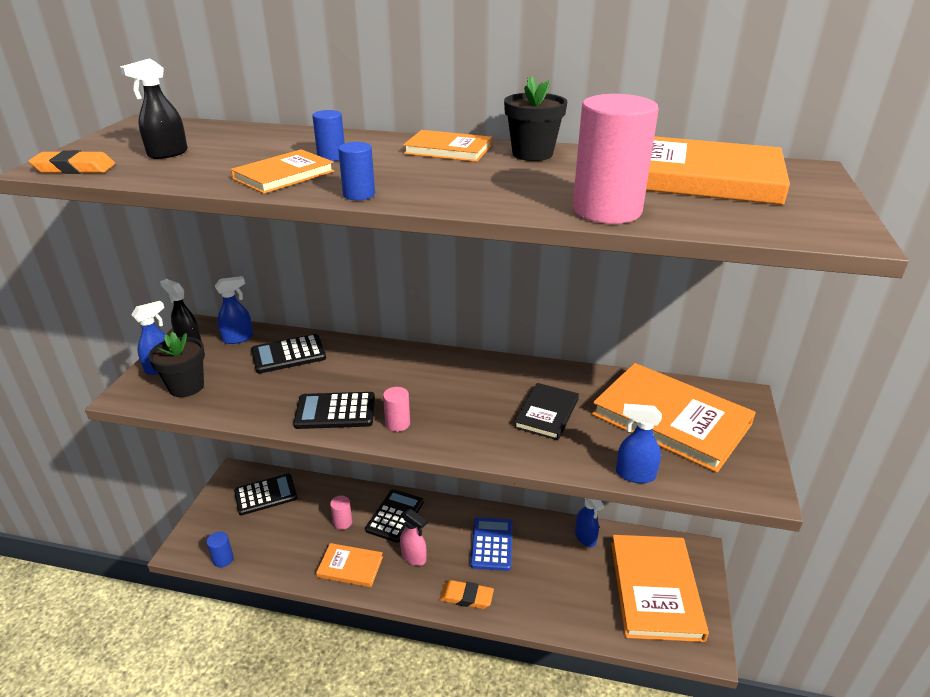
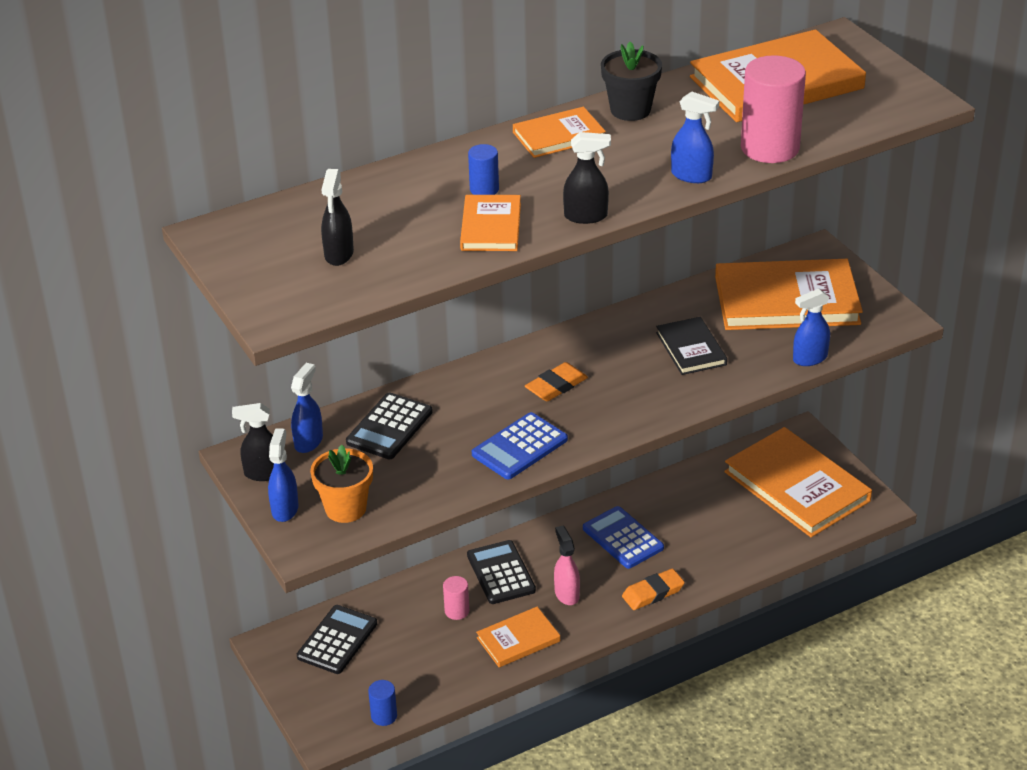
camera: 40 degrees left, 5 degrees up
(74, 168) = (301, 308): orange eraser -> orange eraser (556, 386)
(186, 387) = (345, 508): black flower pot -> orange flower pot
(335, 411) = (519, 447): black calculator -> blue calculator
(359, 194) = (586, 216): blue cylinder -> black spray bottle
(397, 423) = (587, 425): pink cylinder -> none
(414, 557) = (566, 594): pink spray bottle -> pink spray bottle turned 105 degrees counterclockwise
(585, 537) = (697, 481): blue spray bottle -> blue spray bottle (692, 176)

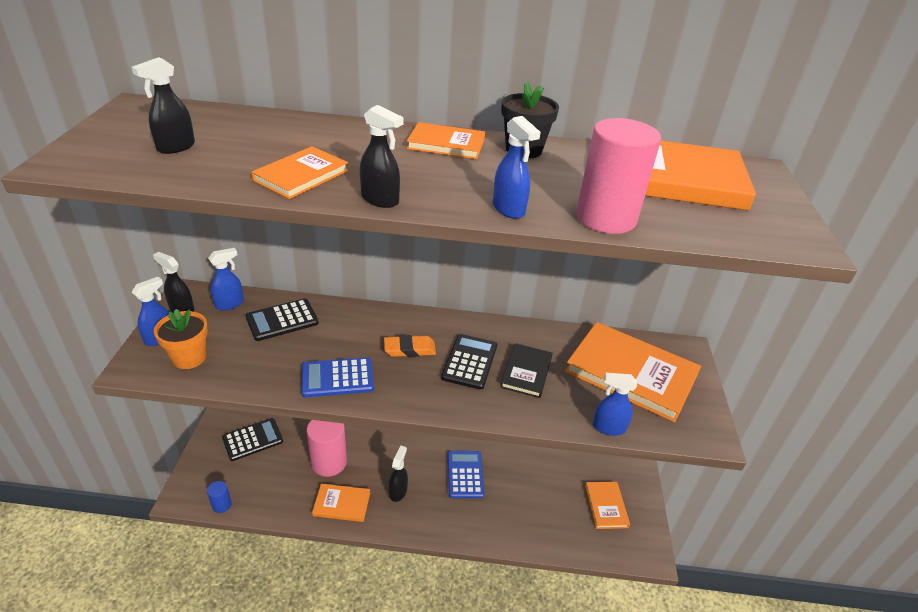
camera: 30 degrees right, 0 degrees up
(457, 611) = (329, 462): pink cylinder -> pink cylinder, size x2.05
(484, 189) = (339, 152): blue cylinder -> none
(501, 573) = (376, 453): black calculator -> black calculator (470, 362)
(566, 594) = (398, 491): pink spray bottle -> black spray bottle
(653, 593) = (449, 525): orange eraser -> none
(796, 486) = (606, 506): orange book -> orange book, size x0.52

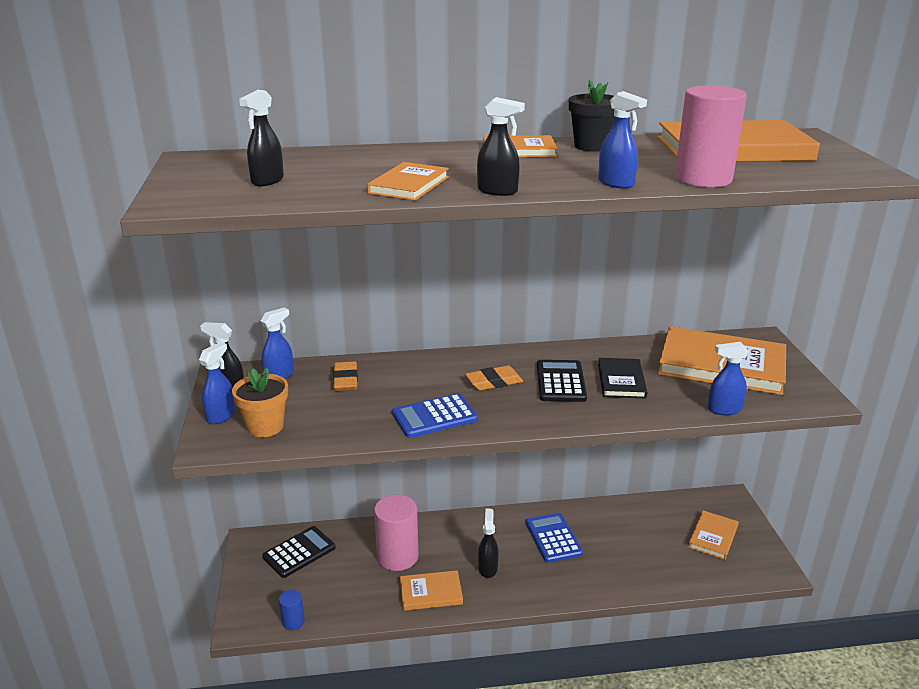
camera: 10 degrees left, 10 degrees down
(282, 320) = (345, 380): black calculator -> orange eraser
(606, 506) = (713, 537): orange book -> orange book turned 45 degrees clockwise

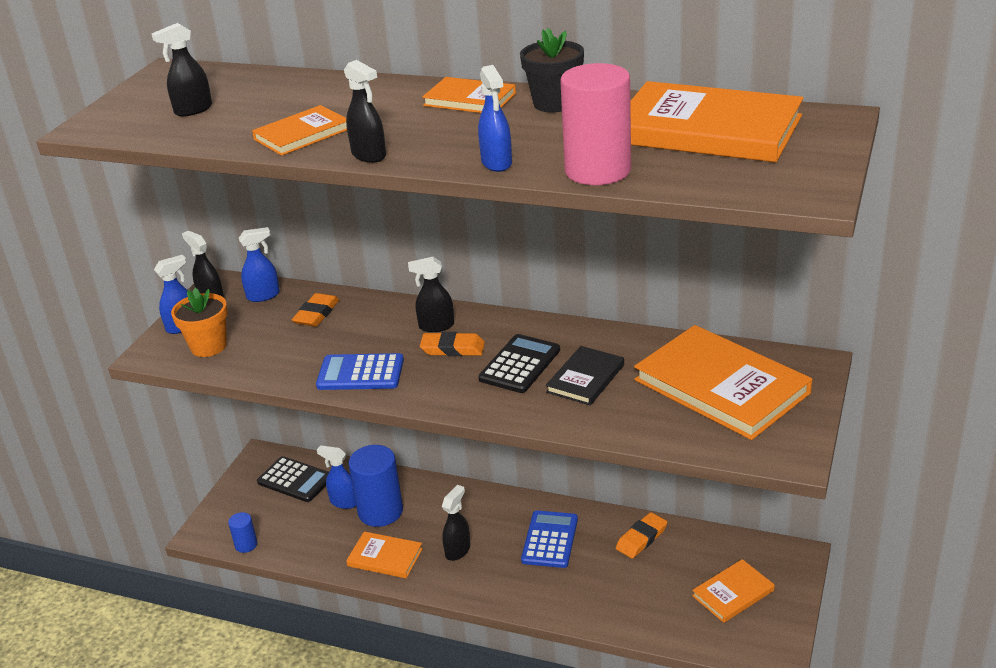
camera: 30 degrees right, 5 degrees up
(299, 552) = (295, 480): black calculator -> black calculator turned 45 degrees clockwise
(397, 556) = (380, 511): pink cylinder -> blue cylinder
(462, 368) = (436, 326): none -> black spray bottle
(619, 517) = (641, 538): none -> orange eraser
(724, 409) = (662, 440): blue spray bottle -> blue spray bottle (344, 502)

